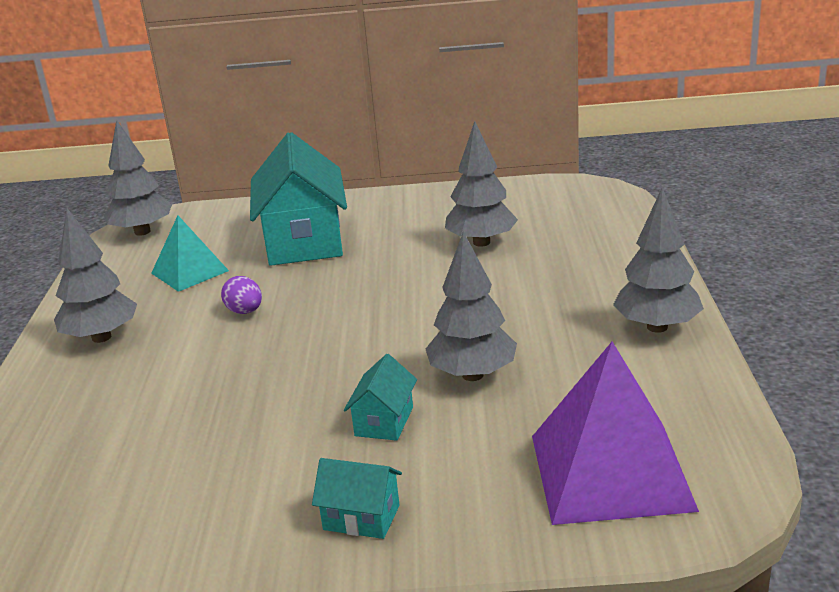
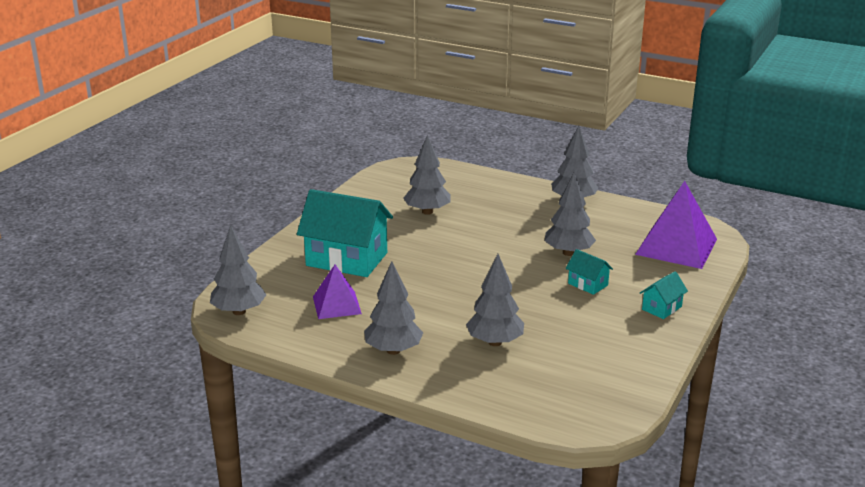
camera: 65 degrees left, 0 degrees up
(158, 397) = (495, 342): none -> grey tree
(189, 272) = (337, 305): turquoise pyramid -> purple pyramid
(245, 311) = (421, 297): purple egg -> none

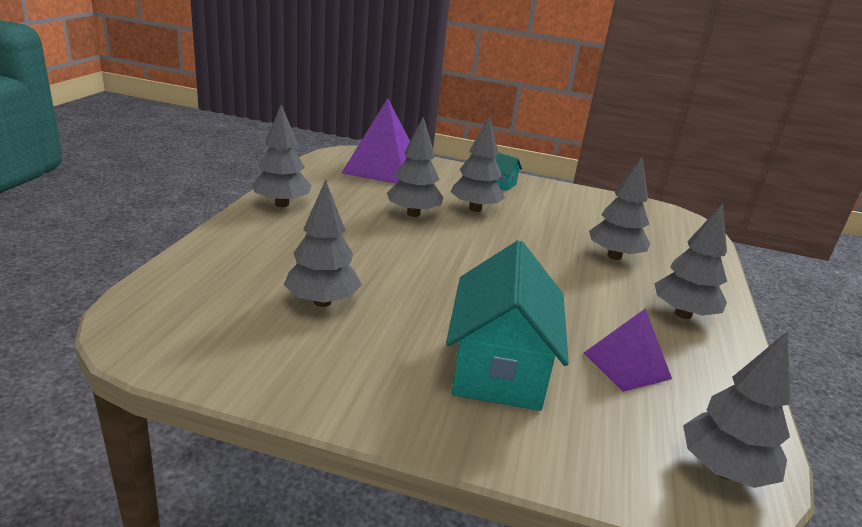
camera: 105 degrees left, 0 degrees up
(588, 284) = (475, 209): turquoise house -> grey tree

